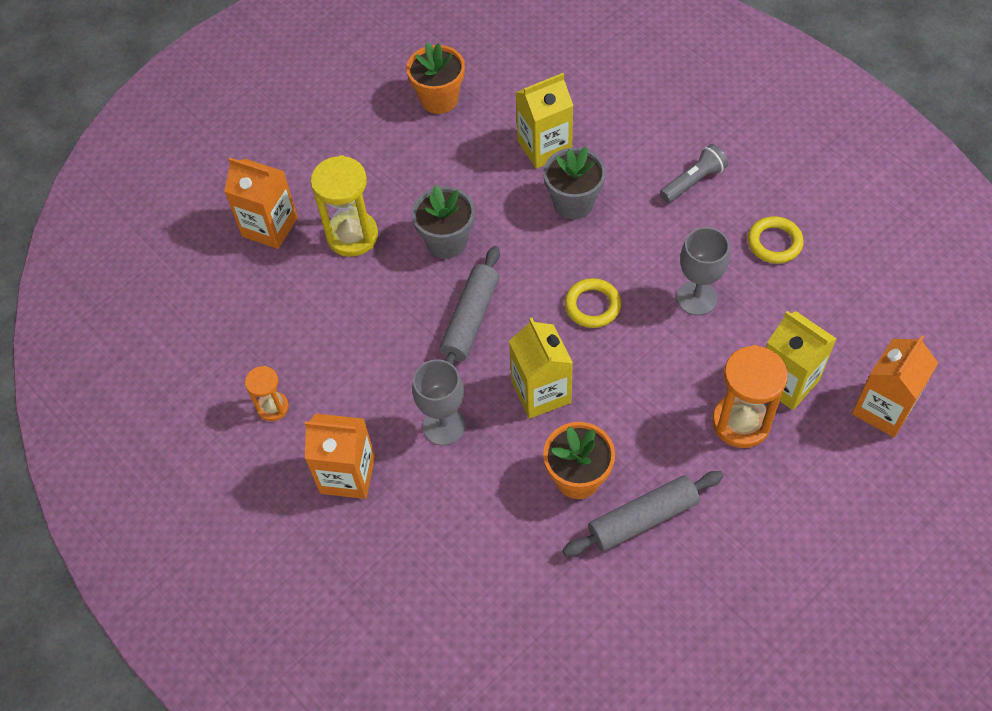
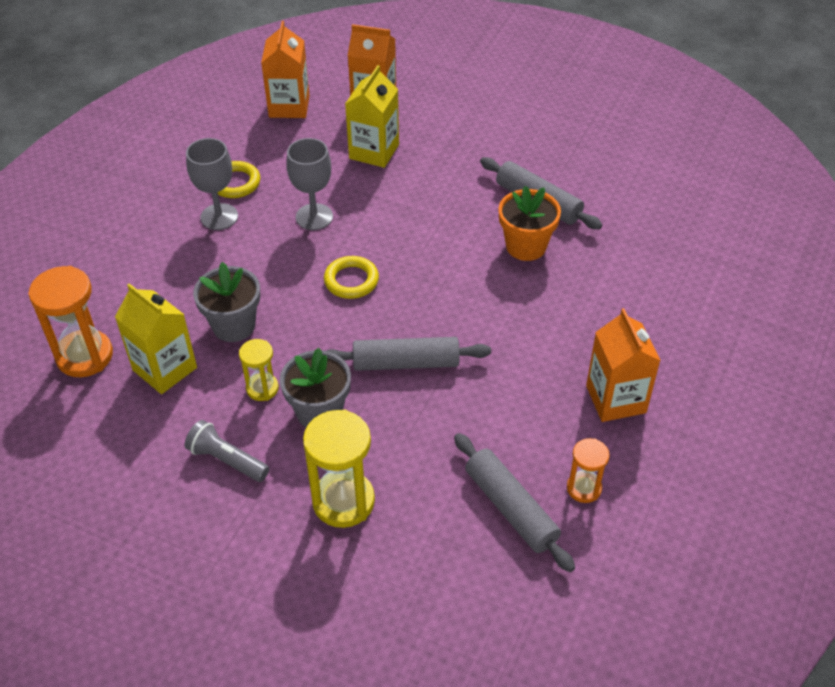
camera: 115 degrees left, 10 degrees down
(270, 227) = (362, 592): orange carton -> orange carton (289, 106)
(284, 346) = (510, 508): none -> grey rolling pin
(439, 99) = (113, 488): orange flower pot -> none
(444, 426) = (528, 346): grey goblet -> grey goblet (219, 217)
(491, 208) = (262, 388): none -> yellow hourglass
(541, 392) = (458, 290): yellow carton -> none
(693, 181) = (179, 247): grey flashlight -> grey flashlight (227, 460)
(741, 422) = (424, 168): orange hourglass -> orange hourglass (84, 356)

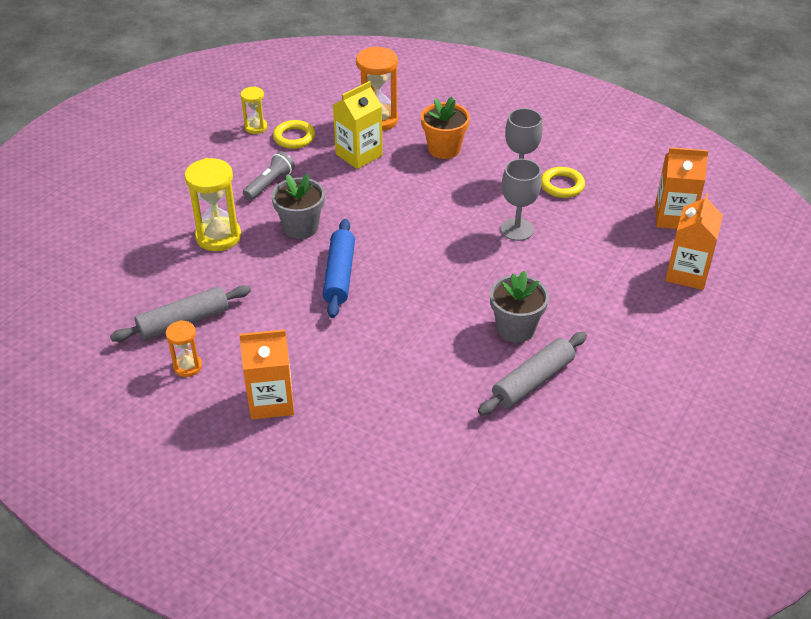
camera: 95 degrees right, 5 degrees down
(234, 325) = (395, 186): grey flower pot -> grey flower pot (515, 328)
(262, 388) = (330, 200): yellow hourglass -> yellow hourglass (256, 127)
(351, 280) = (436, 248): yellow ring -> yellow ring (294, 137)
(374, 151) = (608, 270): yellow carton -> none
(406, 363) = (339, 275): grey rolling pin -> blue rolling pin
(526, 246) = (469, 364): orange flower pot -> orange flower pot (444, 149)

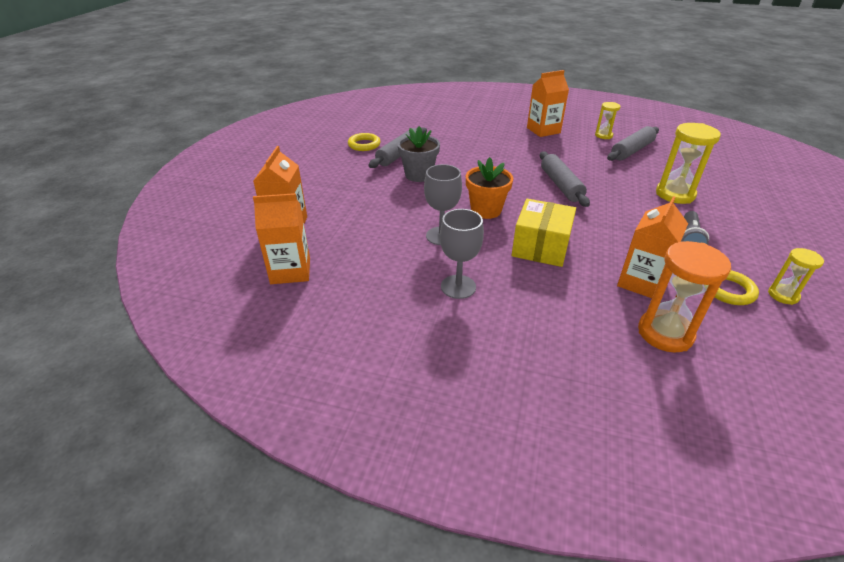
camera: 165 degrees right, 5 degrees down
(187, 366) = (603, 135): orange hourglass -> yellow hourglass
(301, 227) = (622, 210): grey flower pot -> none
(339, 275) = (561, 185): blue rolling pin -> grey rolling pin
(359, 155) = (641, 282): yellow carton -> orange carton
(422, 200) = (541, 247): none -> yellow box
(444, 149) = (558, 306): orange flower pot -> orange flower pot (486, 210)
(562, 185) = (410, 285): yellow ring -> yellow ring (364, 145)

